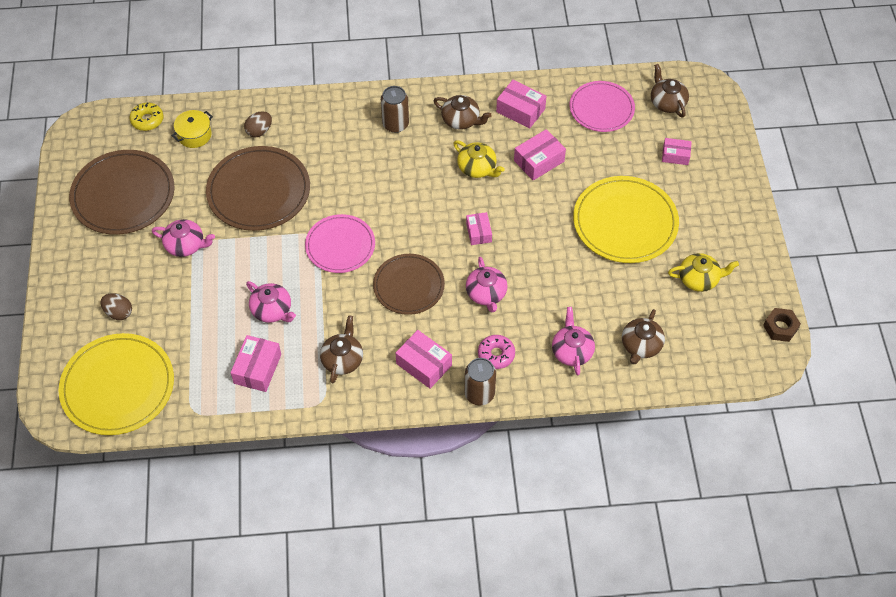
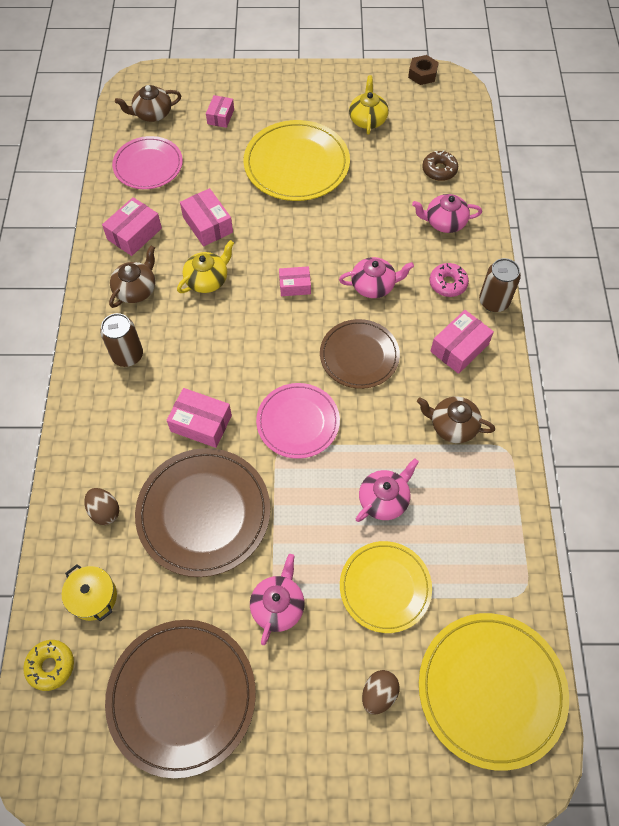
camera: 85 degrees left, 5 degrees up
(198, 313) = (385, 587): none -> yellow plate
(257, 369) = (465, 517): pink box -> pink box (201, 423)
(641, 345) = (439, 170): brown teapot -> brown donut

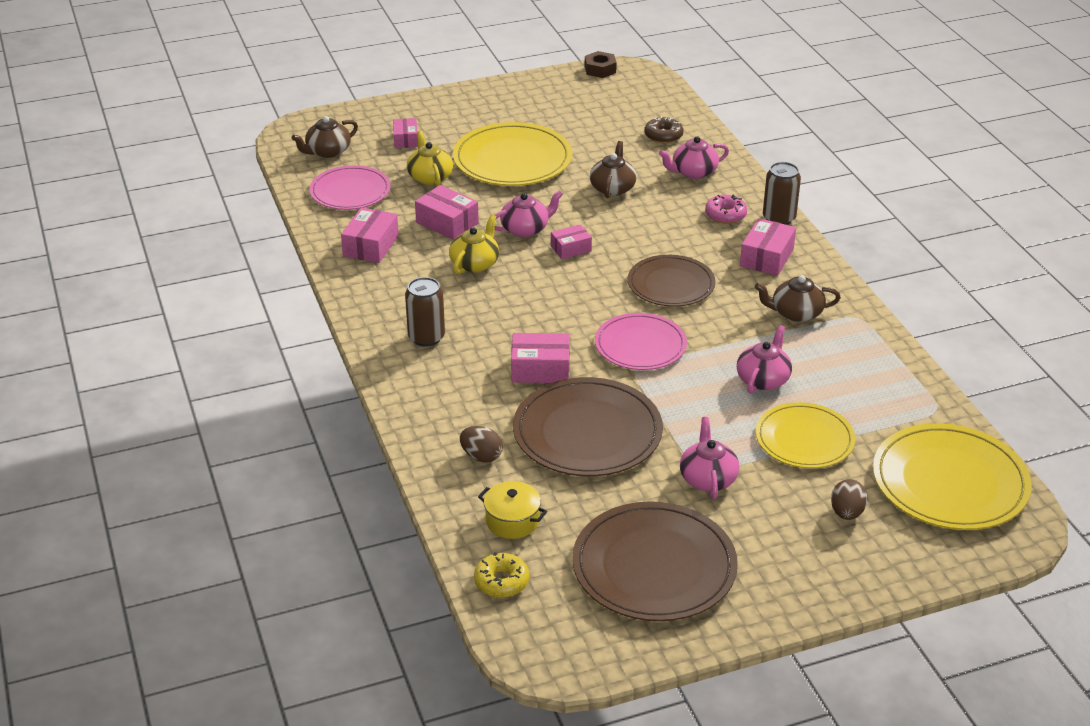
camera: 20 degrees left, 25 degrees down
(136, 289) = (401, 287): brown teapot -> brown teapot (612, 188)
(367, 119) = (565, 113): yellow teapot -> yellow teapot (430, 177)
(374, 285) = (652, 232): pink teapot -> pink teapot (525, 229)

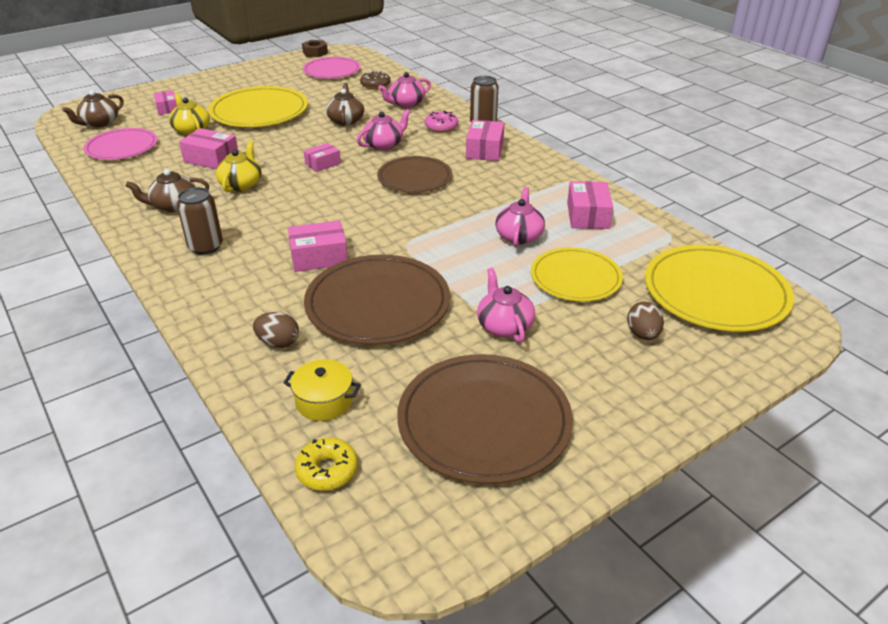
camera: 15 degrees left, 0 degrees up
(371, 246) = (144, 183): pink box -> pink box (587, 215)
(525, 229) = (281, 155): pink teapot -> pink teapot (384, 145)
(640, 345) = (404, 225): pink plate -> pink plate (332, 71)
(795, 313) = (524, 184): brown teapot -> brown teapot (173, 205)

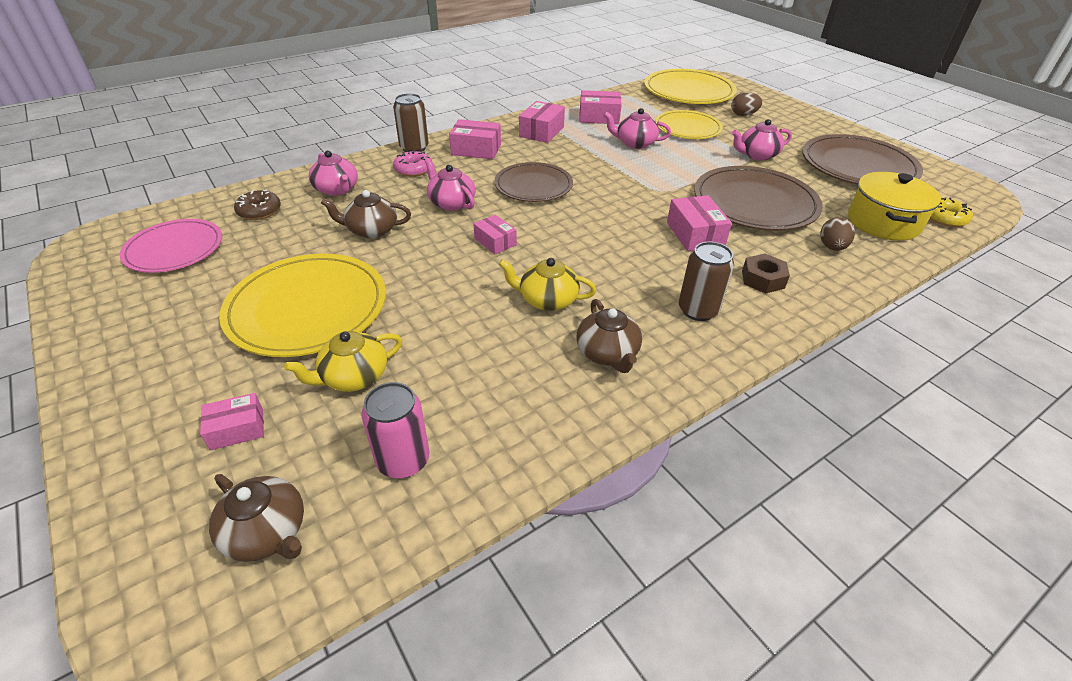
camera: 90 degrees left, 5 degrees up
(122, 147) = (403, 460): pink plate -> pink can
(211, 159) = (468, 337): pink box -> pink box (541, 131)
(315, 53) = (69, 270): brown nut -> brown nut (762, 279)
(324, 401) = (883, 222): yellow pot -> yellow pot, size x1.61

